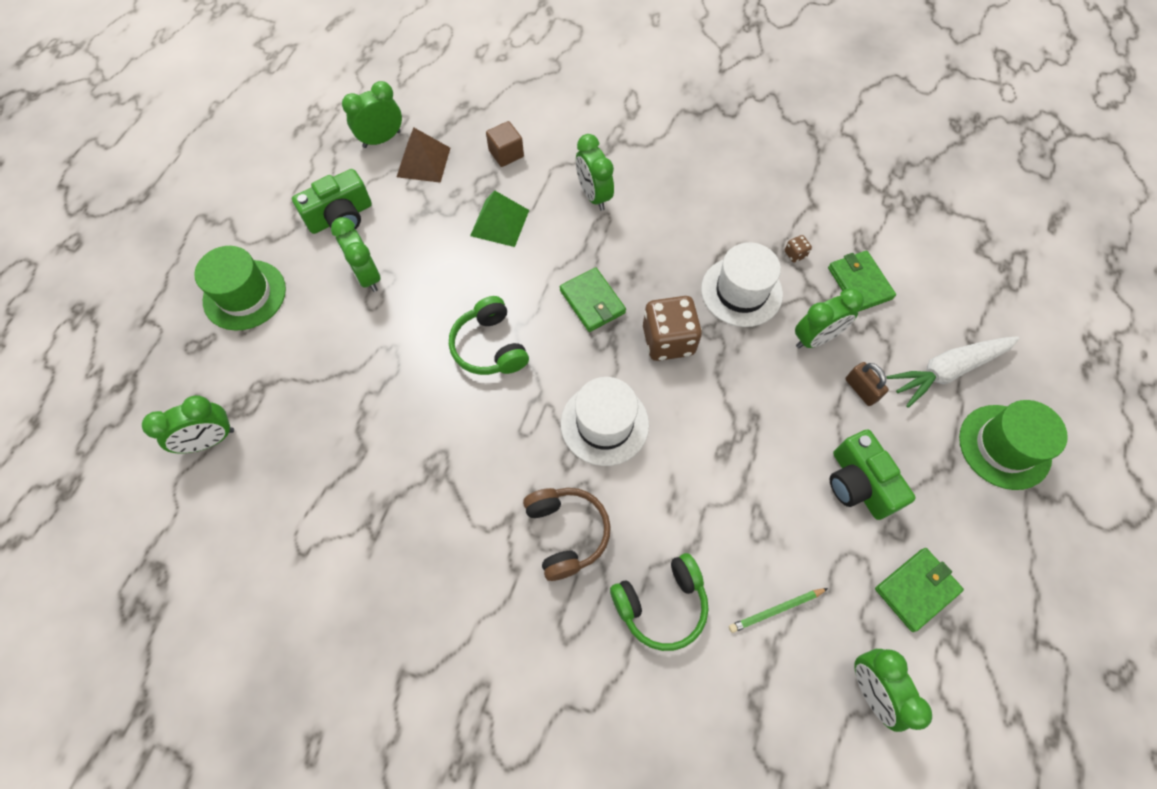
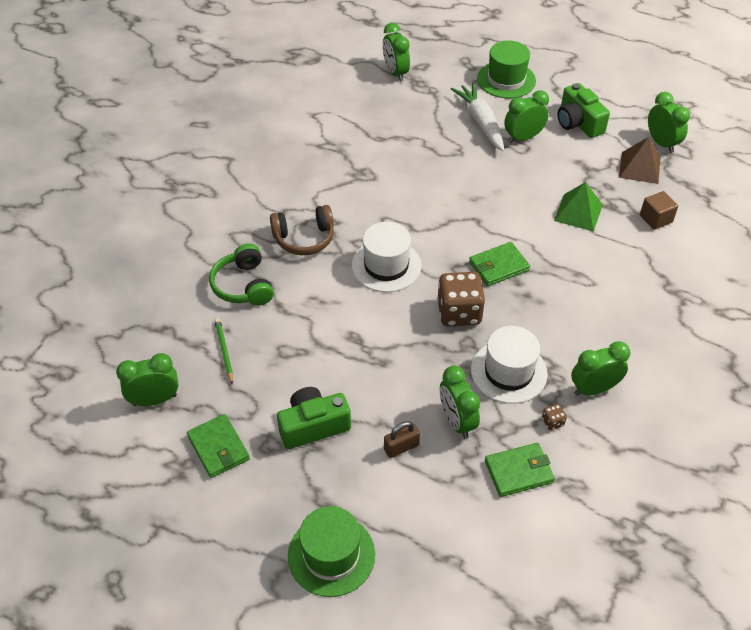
camera: 95 degrees right, 15 degrees down
(490, 346) = (458, 203): green headphones -> none
(593, 195) = (613, 275): green clock -> green clock (593, 389)
(947, 371) = (415, 526): white carrot -> white carrot (480, 122)

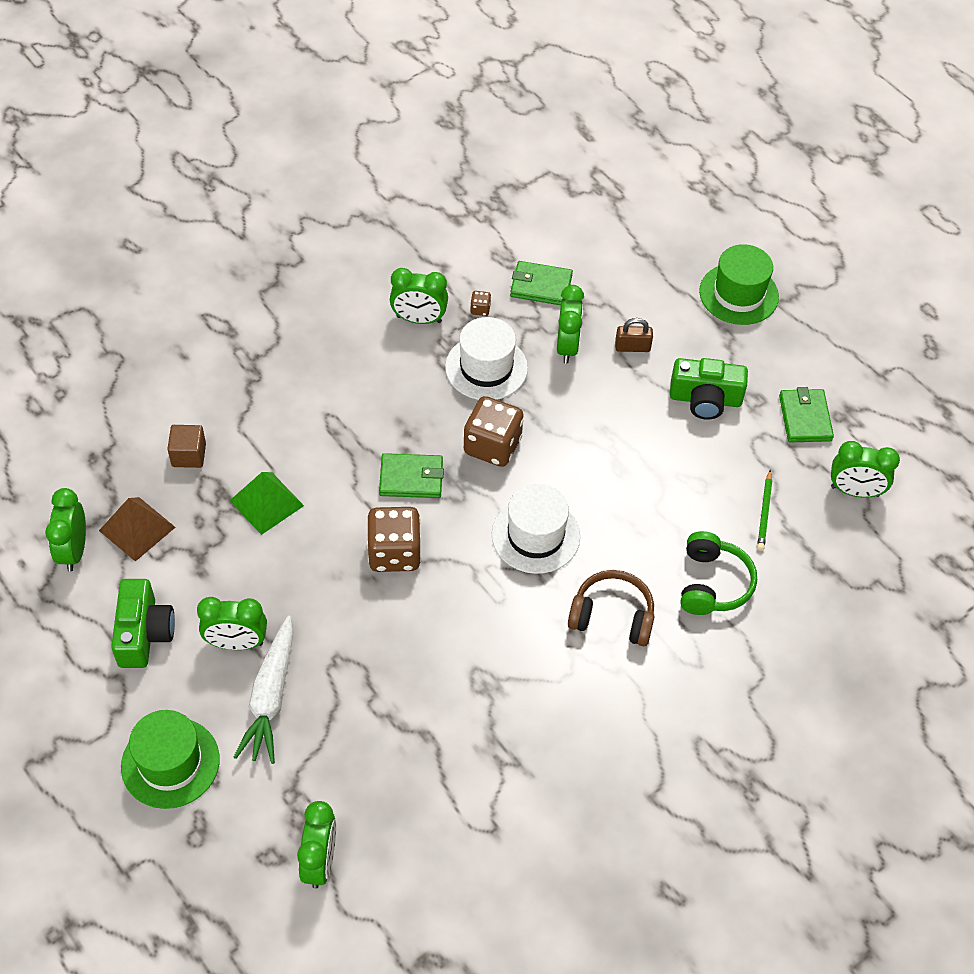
camera: 155 degrees left, 5 degrees up
(472, 217) = (394, 553): none -> brown dice

